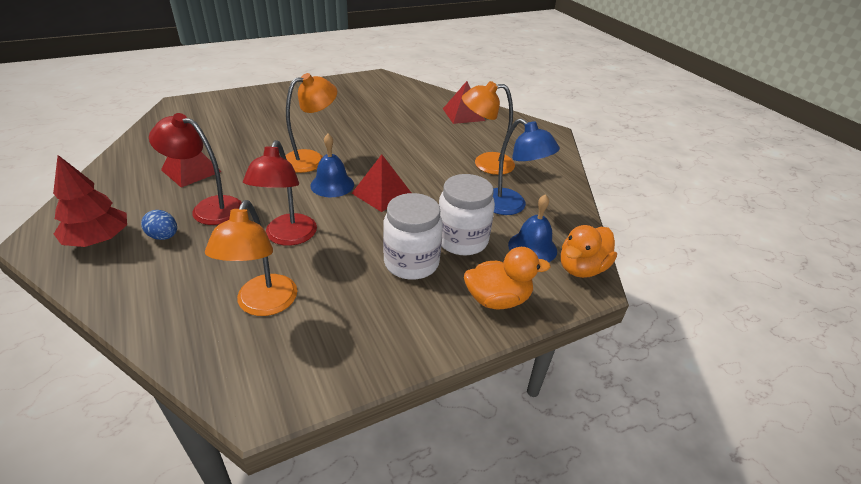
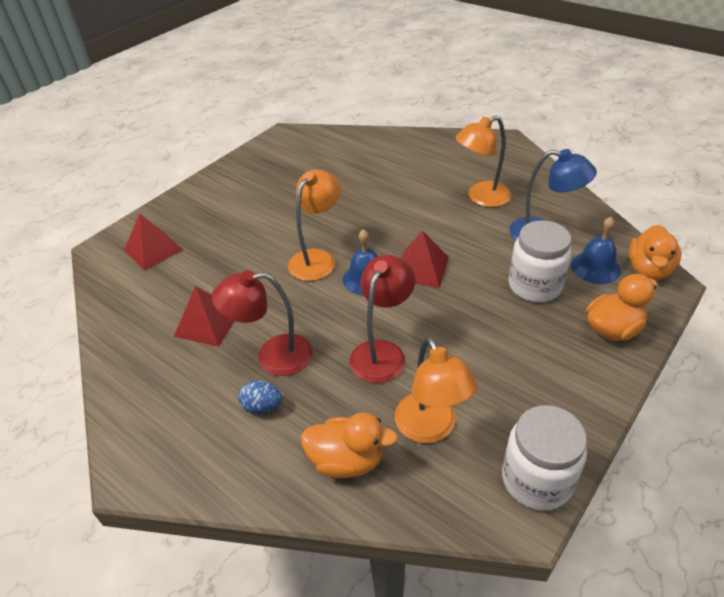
camera: 20 degrees left, 5 degrees up
(98, 239) = (198, 441): red tree -> none
(178, 297) = (347, 460): none -> orange duck
(288, 237) = (382, 352): red lamp -> red lamp turned 135 degrees counterclockwise
(411, 262) = (514, 327): white jar -> white jar (536, 480)
(463, 114) = (411, 150): red pyramid -> red pyramid (153, 250)

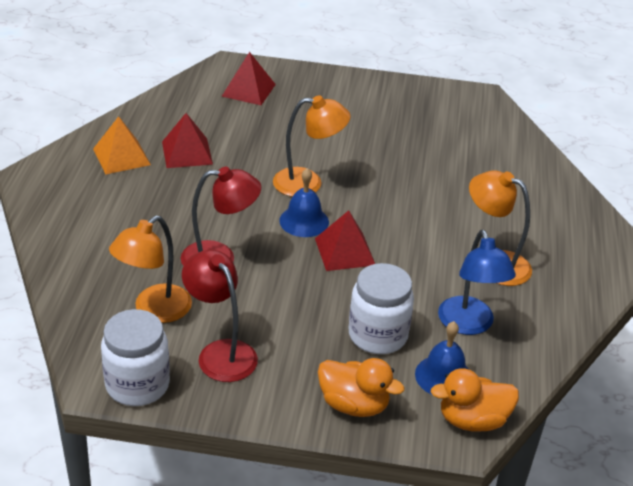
camera: 55 degrees right, 5 degrees down
(170, 376) = (121, 156): none -> orange pyramid
(262, 407) = (121, 213): blue egg -> none
(273, 356) = (175, 200): red lamp -> red lamp (220, 352)
(347, 460) = (97, 273): orange duck -> none

